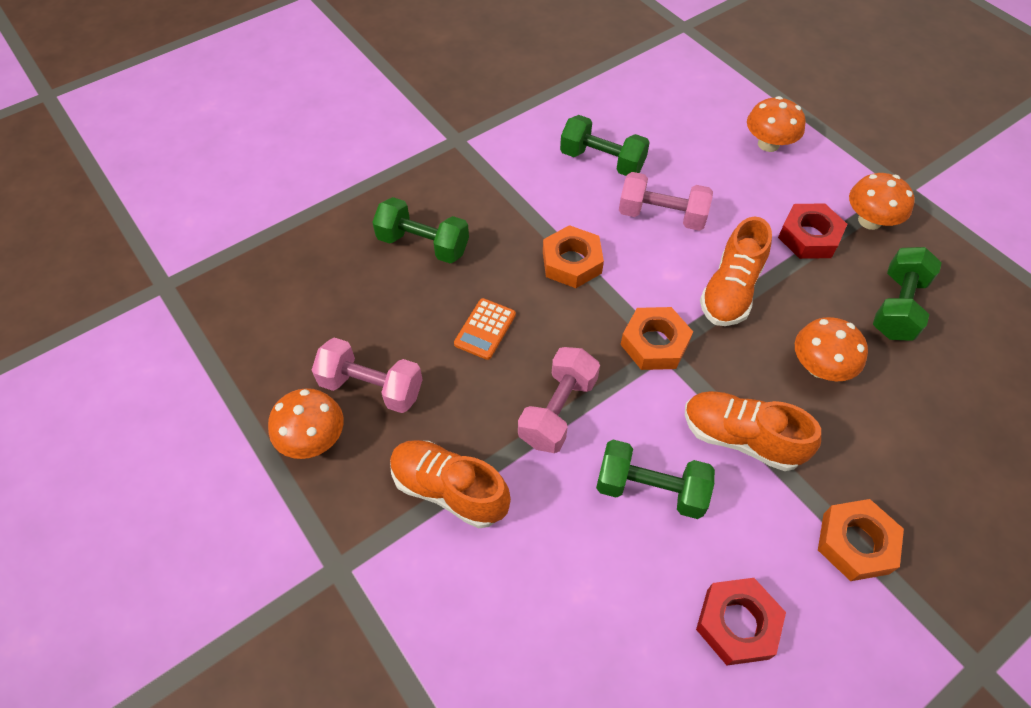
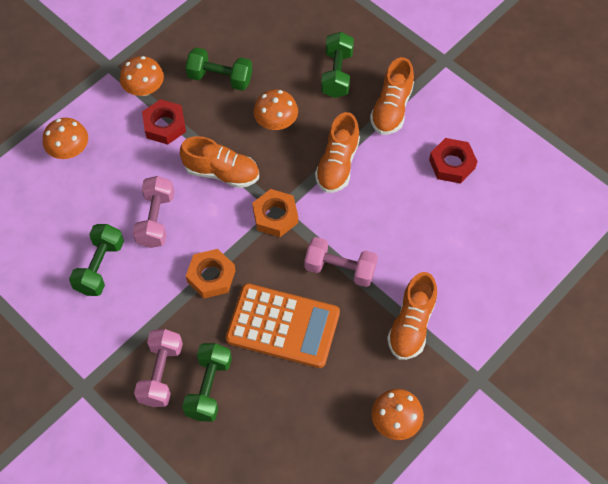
camera: 100 degrees left, 5 degrees up
(371, 387) = (347, 393): pink dumbbell -> pink dumbbell (161, 374)
(485, 329) = (283, 326): orange calculator -> orange calculator, size x2.20
(650, 489) = (383, 211): green dumbbell -> green dumbbell (337, 74)
(855, 543) = (391, 108): orange nut -> orange shoe

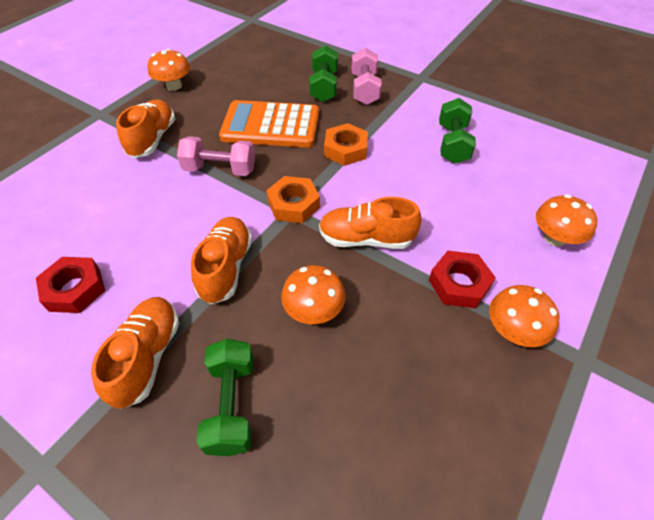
camera: 170 degrees right, 10 degrees down
(156, 219) = (419, 185): pink dumbbell -> none
(220, 78) = (412, 366): green dumbbell -> none

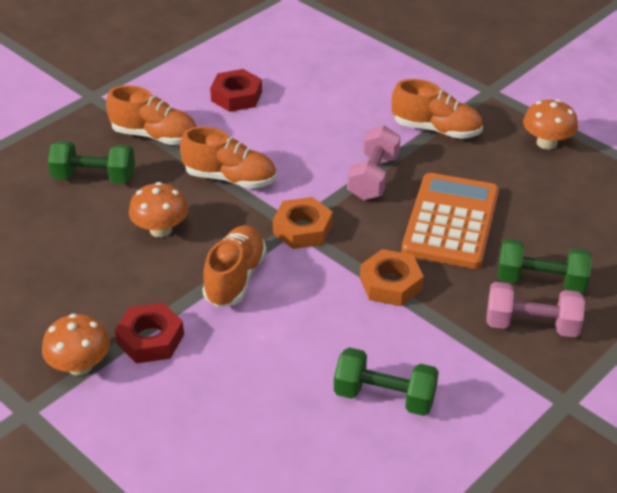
camera: 100 degrees right, 10 degrees down
(555, 238) = (182, 449): orange mushroom -> none

